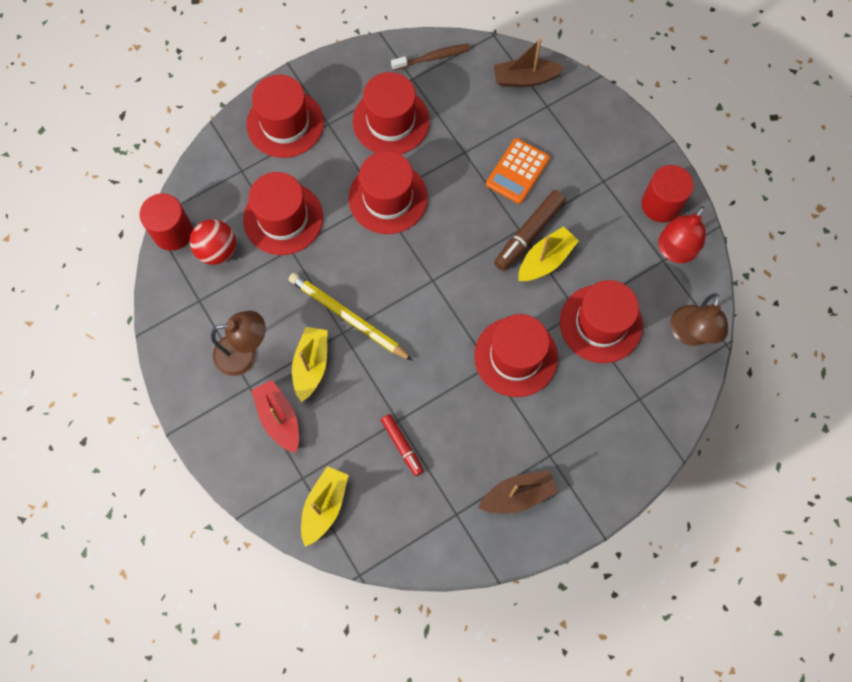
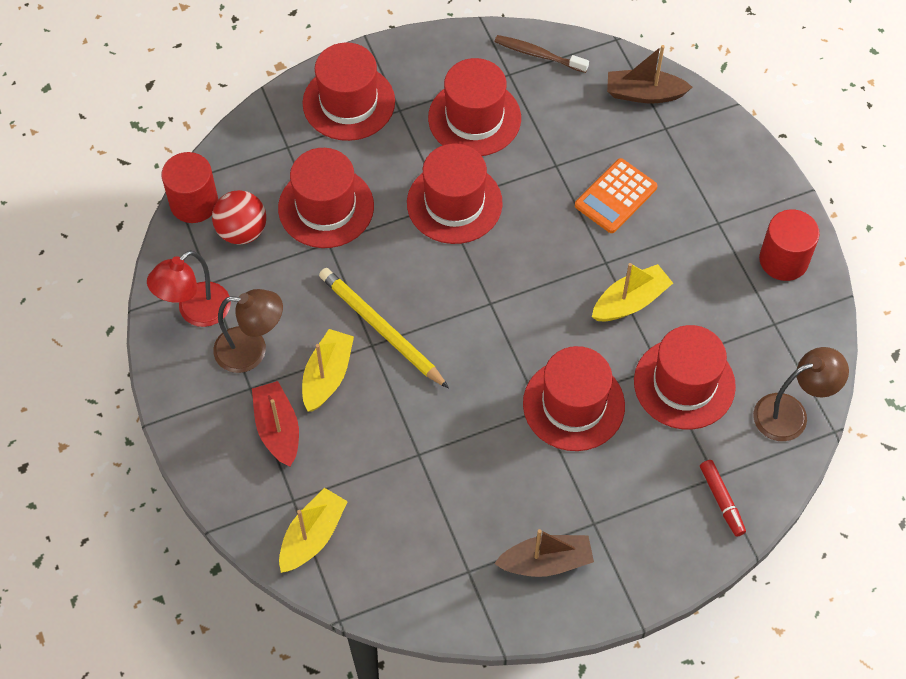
camera: 10 degrees right, 10 degrees down
(402, 445) = (418, 483): red marker -> red marker (721, 500)
(433, 58) = (538, 54): brown toothbrush -> brown toothbrush turned 150 degrees counterclockwise
(529, 234) = (616, 269): brown marker -> none
(674, 251) = (789, 316): red lamp -> red lamp (196, 312)
(689, 334) = (791, 413): brown lamp -> brown lamp turned 135 degrees counterclockwise

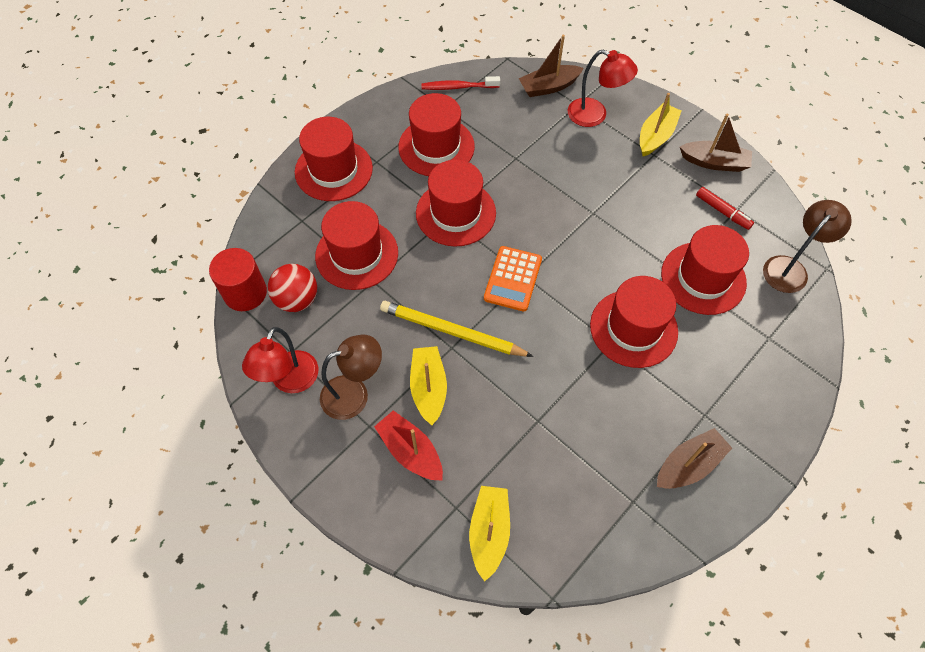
camera: 25 degrees left, 0 degrees up
(538, 54) = (458, 87): brown toothbrush -> red toothbrush
(615, 196) = (571, 163): orange calculator -> orange calculator (512, 279)
(630, 301) = (627, 234): yellow boat -> yellow boat (656, 136)
(678, 149) = (595, 115): none -> red lamp
(721, 500) = (785, 354): red marker -> red marker (722, 211)
(783, 260) = (714, 162): red cylinder -> brown boat

